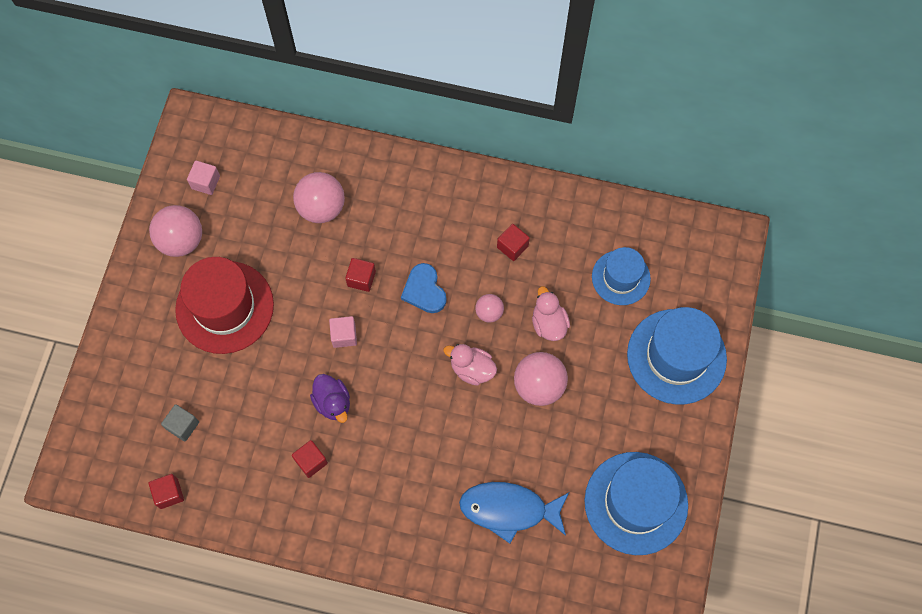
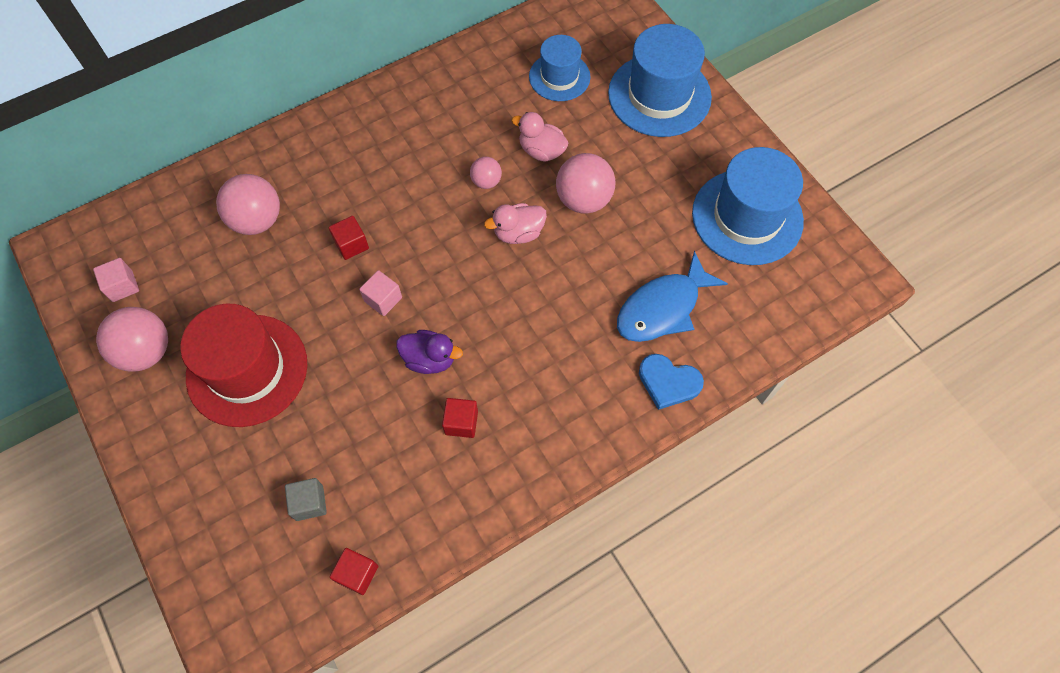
camera: 45 degrees left, 5 degrees down
(424, 290) = (415, 209): blue heart -> blue heart (668, 382)
(512, 246) = (453, 121): red cube -> none

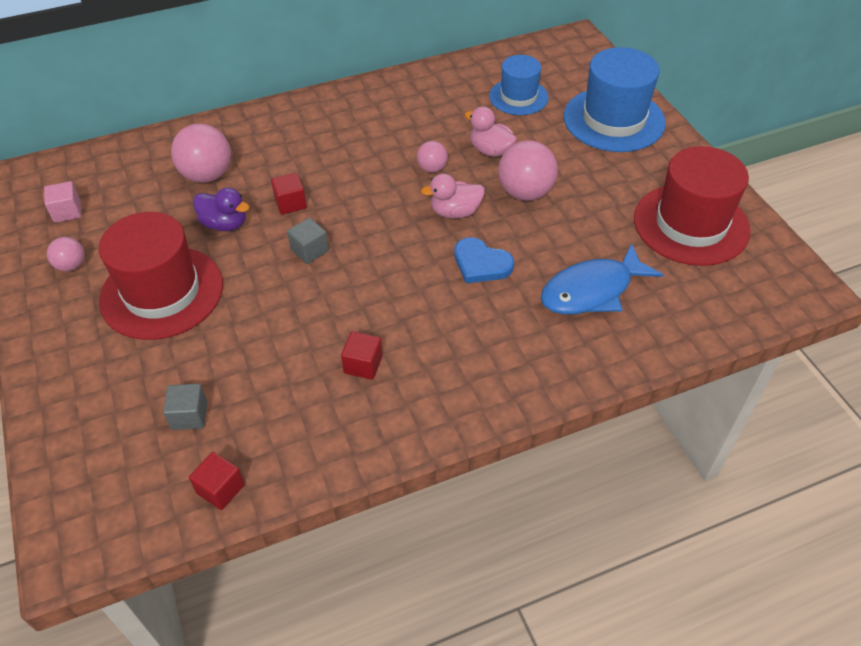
camera: 10 degrees right, 15 degrees down
(146, 351) = (71, 265): pink ball -> pink ball, size x0.55
(383, 299) = (309, 250): pink cube -> grey cube
(430, 359) = (344, 305): purple duck -> purple duck (225, 224)
(668, 382) = (588, 357): blue heart -> blue heart (481, 264)
(747, 217) = (691, 224): blue hat -> red hat

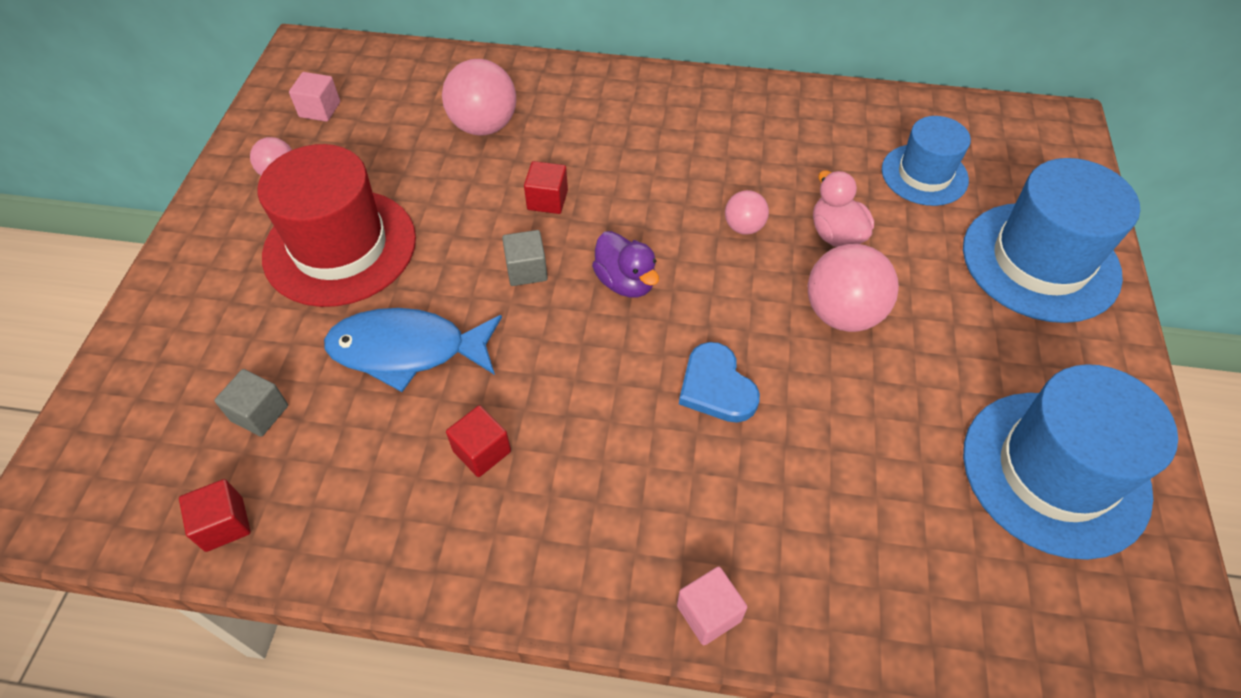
camera: 30 degrees right, 5 degrees up
(225, 224) = (460, 194): purple duck -> purple duck (626, 282)
(455, 212) = (732, 299): pink duck -> none
(562, 380) = (709, 613): none -> pink cube
(592, 291) = (839, 501): blue fish -> blue fish (407, 350)
(691, 224) = (1055, 472): red hat -> blue hat

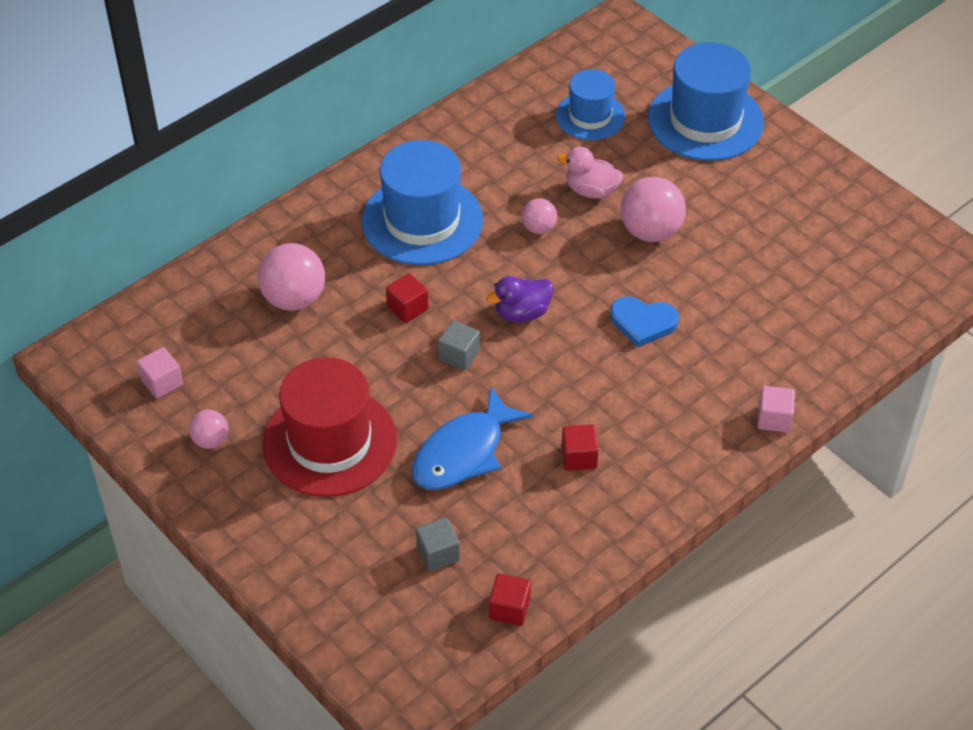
camera: 50 degrees left, 5 degrees down
(626, 282) = (522, 313): purple duck -> purple duck turned 150 degrees clockwise
(1055, 472) = (830, 225): blue hat -> blue hat (422, 220)

